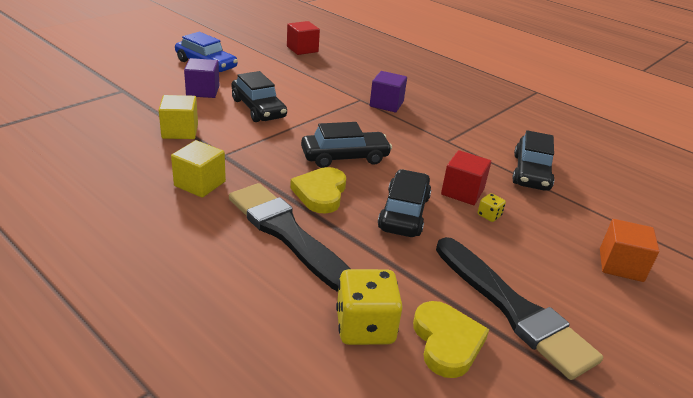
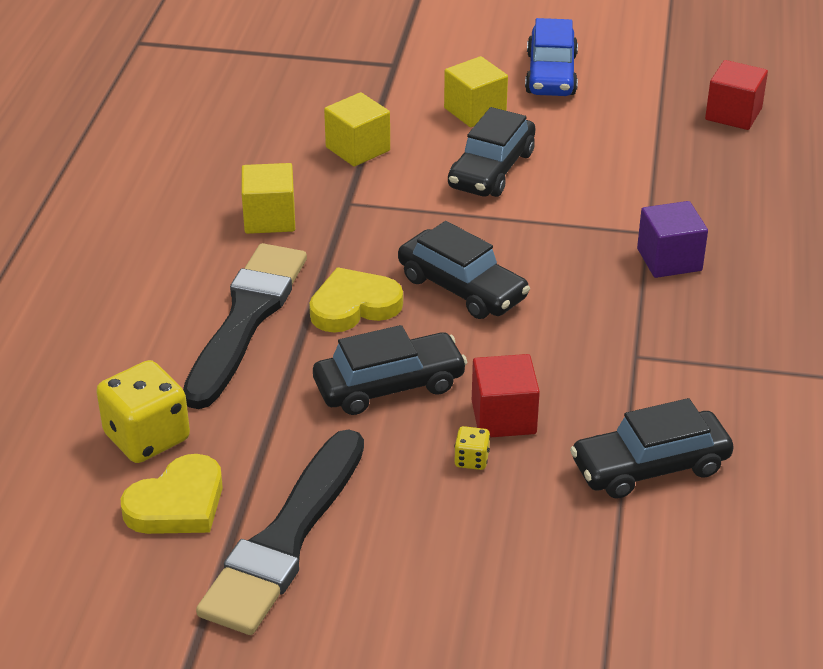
camera: 60 degrees right, 5 degrees up
(203, 91) = (475, 111): purple cube -> yellow cube
(621, 265) = (490, 619): orange cube -> none

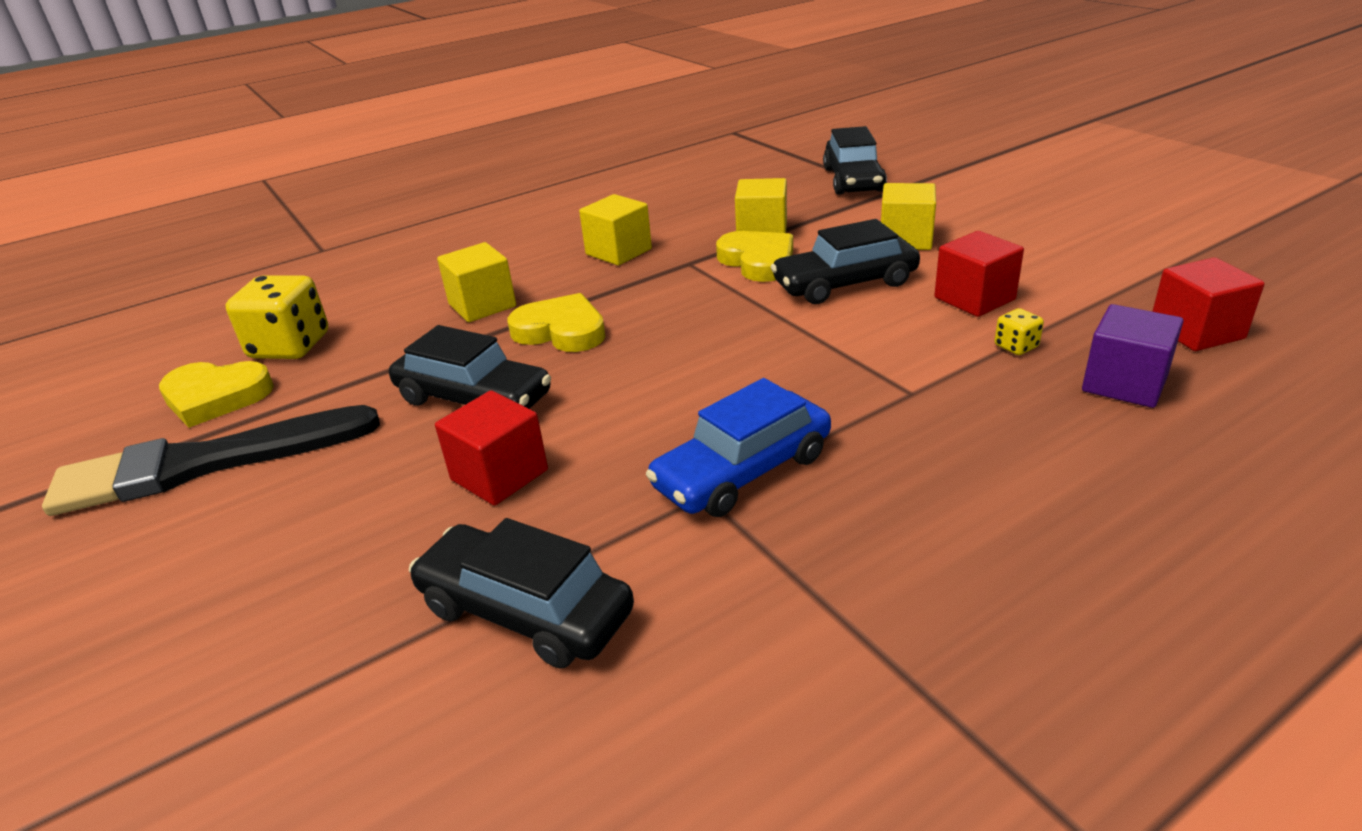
camera: 50 degrees right, 5 degrees down
(246, 319) = (482, 305): black brush -> yellow cube
(399, 177) = (758, 261): none -> yellow heart
(462, 288) = (660, 357): black car -> black car (853, 180)
(471, 460) = (412, 493): yellow dice -> yellow dice (1016, 346)
(551, 74) = (1027, 236): blue car -> blue car (742, 471)
(589, 144) = (974, 299): none -> red cube
(669, 260) = (893, 427): purple cube -> purple cube (1124, 383)

